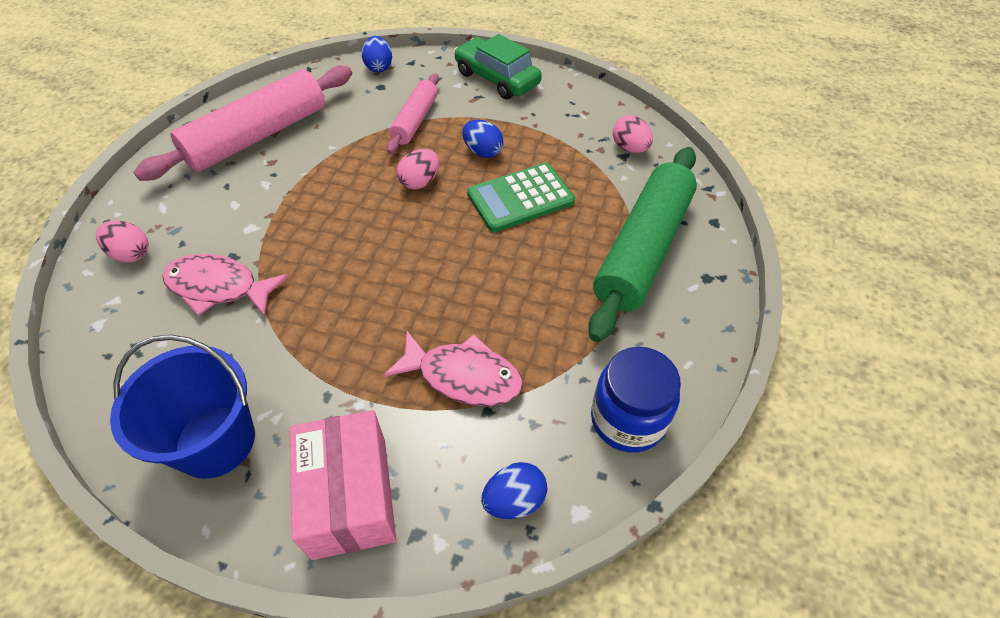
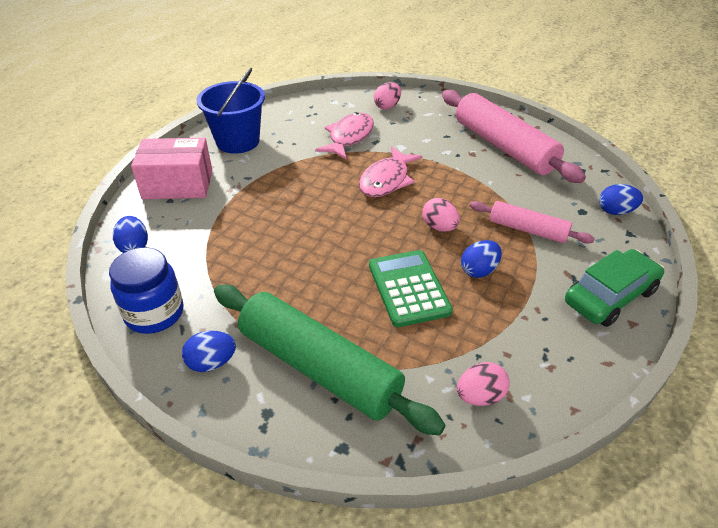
camera: 100 degrees right, 10 degrees down
(463, 376) = (233, 234): pink fish -> pink fish (386, 180)
(672, 337) = (212, 363): none -> blue egg

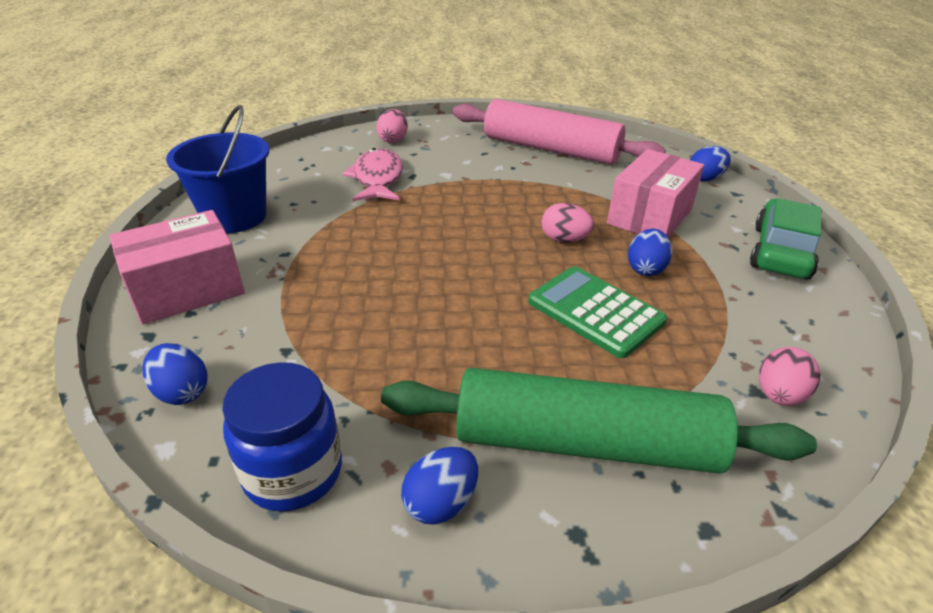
camera: 30 degrees left, 5 degrees down
(386, 180) = (462, 210): pink fish -> none
(527, 230) = (649, 216): pink rolling pin -> pink box

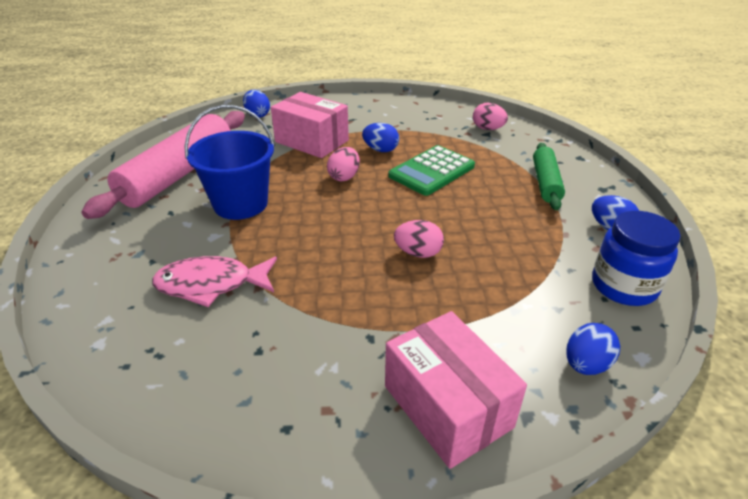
camera: 90 degrees left, 0 degrees up
(235, 217) = (287, 403): blue bucket -> blue bucket (240, 204)
(393, 140) = (103, 280): pink egg -> pink egg (418, 253)
(585, 443) = (545, 183): green rolling pin -> green rolling pin, size x0.55
(780, 252) = (358, 107): green car -> none

